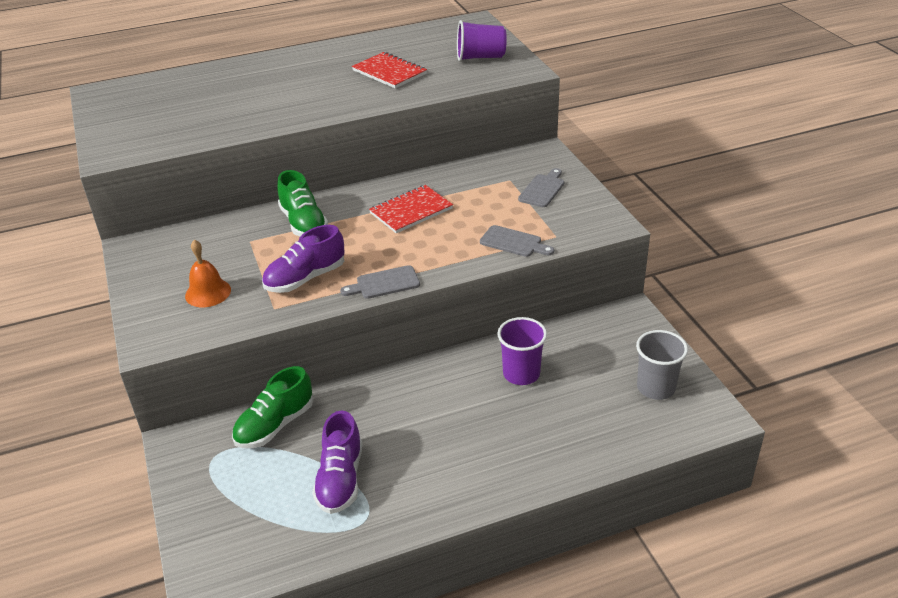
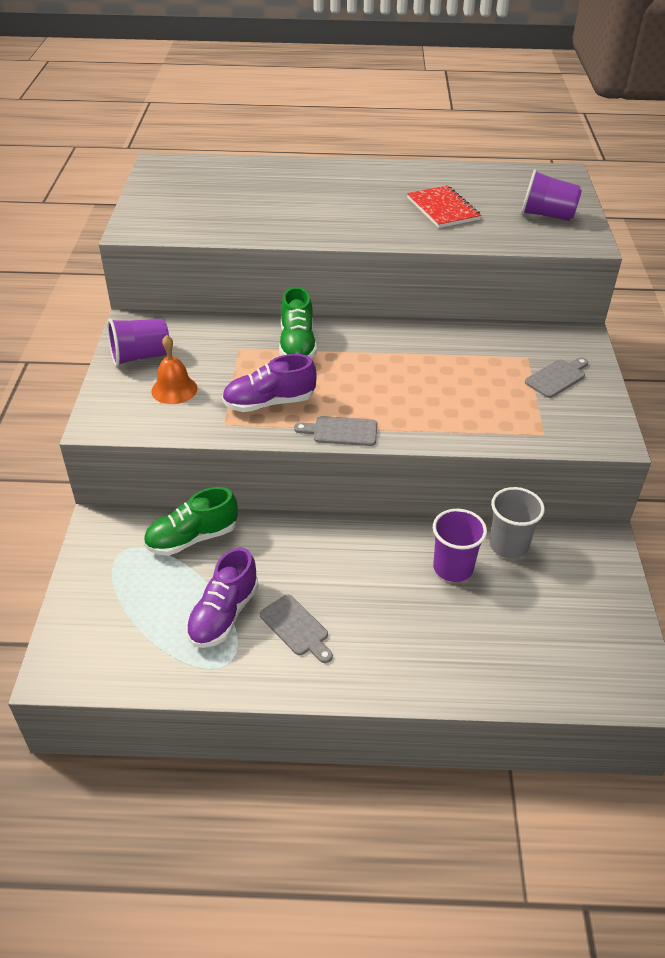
camera: 20 degrees right, 5 degrees up
(157, 273) = (140, 356): none -> purple cup
(411, 211) = (408, 362): red notebook -> none
(513, 242) = (495, 427): grey cutting board -> grey cutting board (296, 627)
(656, 388) = (589, 633): grey cup -> grey cup (508, 545)

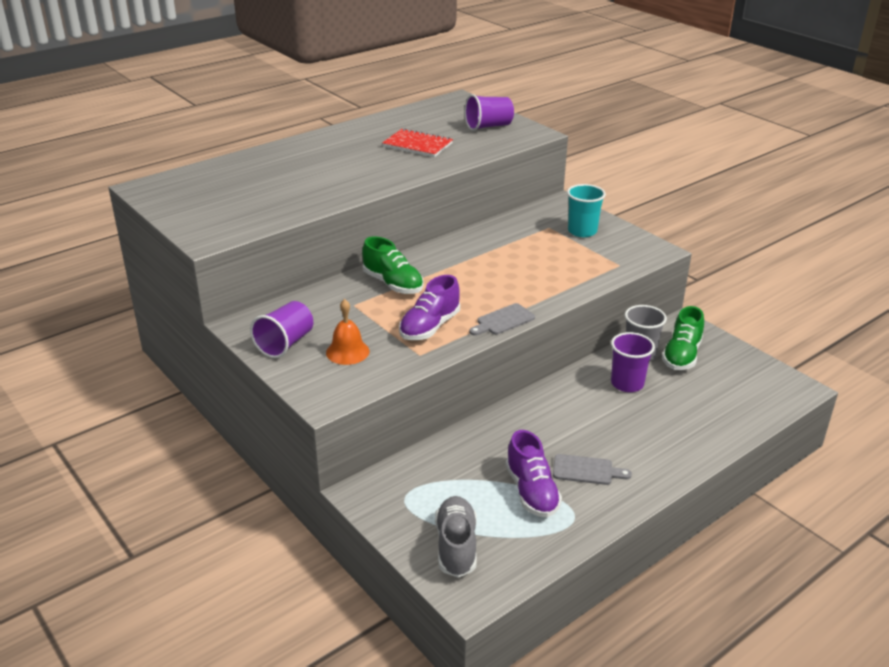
camera: 40 degrees left, 10 degrees down
(103, 620) = (456, 546): none -> grey shoe
(192, 538) = (443, 461): green shoe -> green shoe (681, 355)
(557, 377) = (582, 231): grey cutting board -> turquoise cup

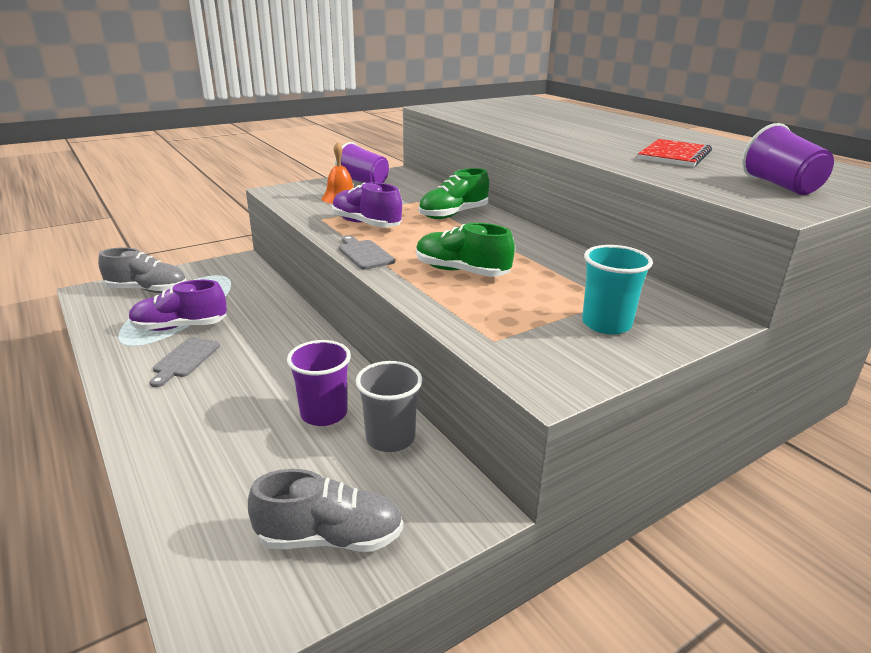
camera: 95 degrees right, 5 degrees down
(681, 355) = (376, 484): green shoe -> green shoe (461, 271)
(728, 366) = (330, 538): none -> grey shoe

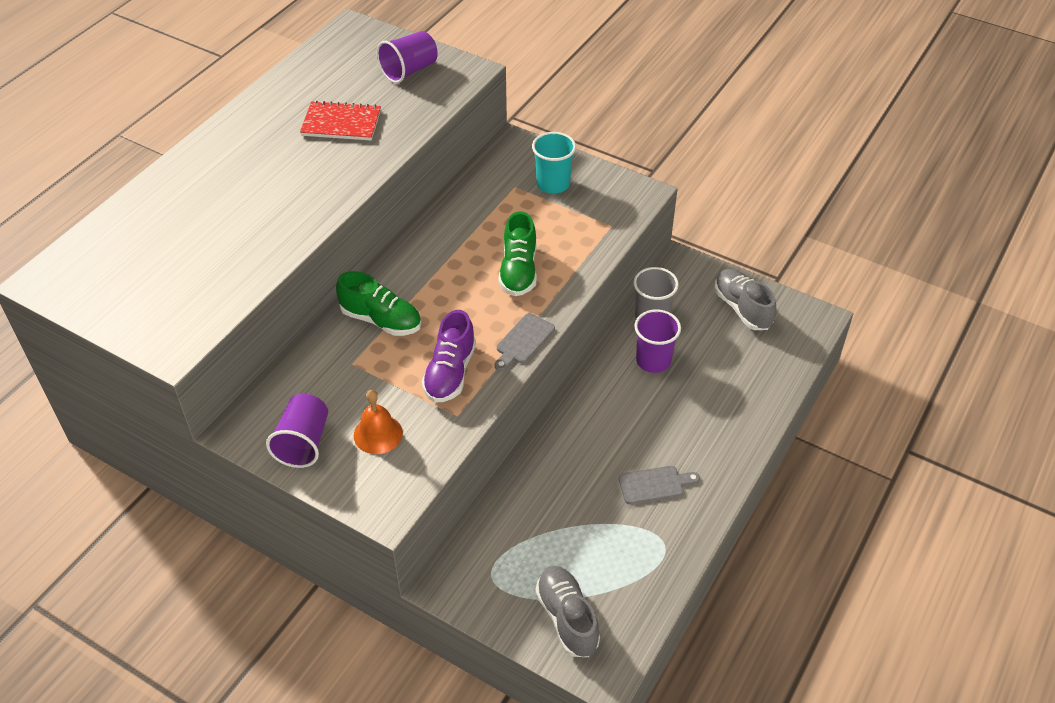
camera: 115 degrees left, 20 degrees up
(180, 327) = (612, 528): purple shoe -> none

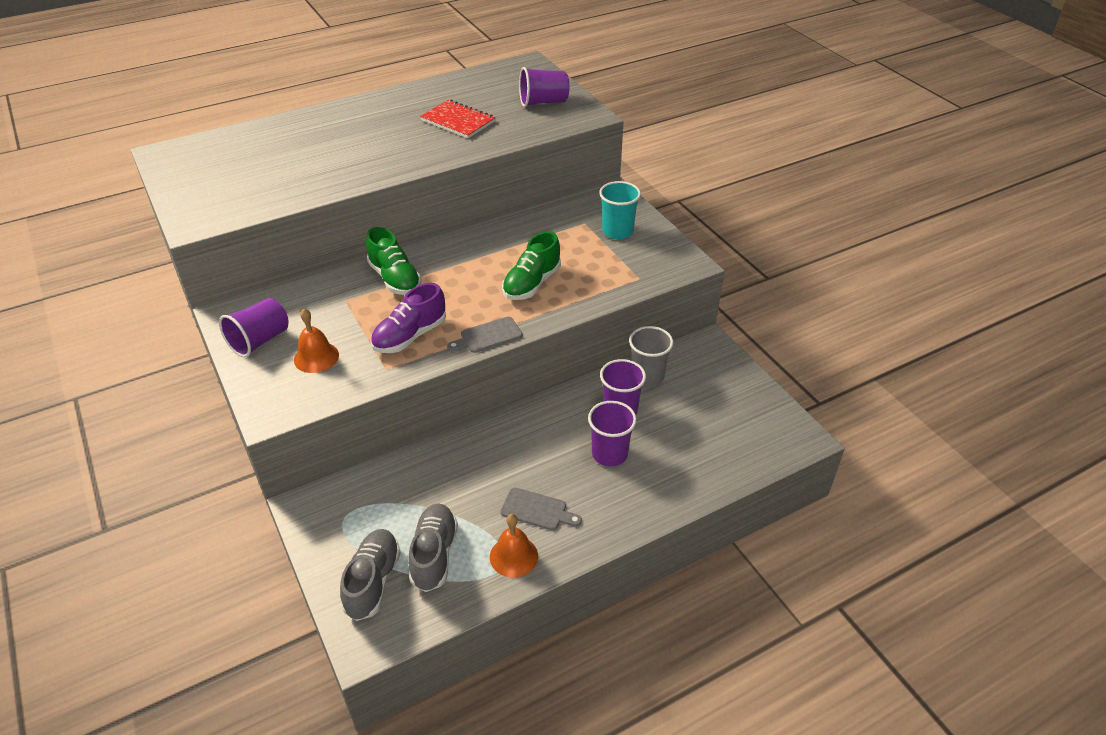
camera: 30 degrees right, 5 degrees down
(667, 534) = (513, 556): none -> orange bell
(675, 405) = (609, 454): none -> purple cup
(742, 308) = (736, 401): grey shoe -> grey shoe (434, 554)

